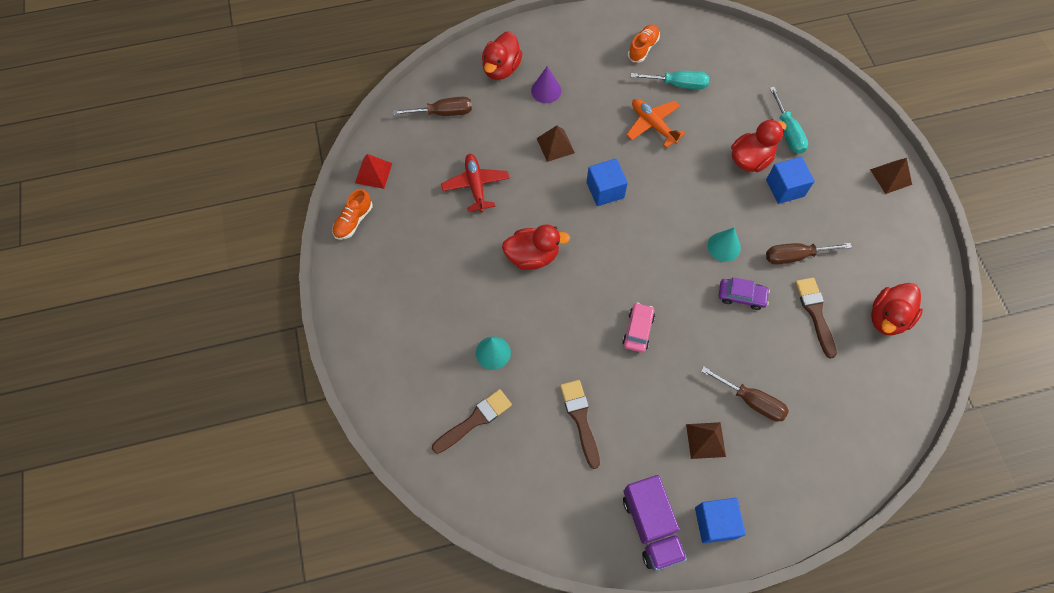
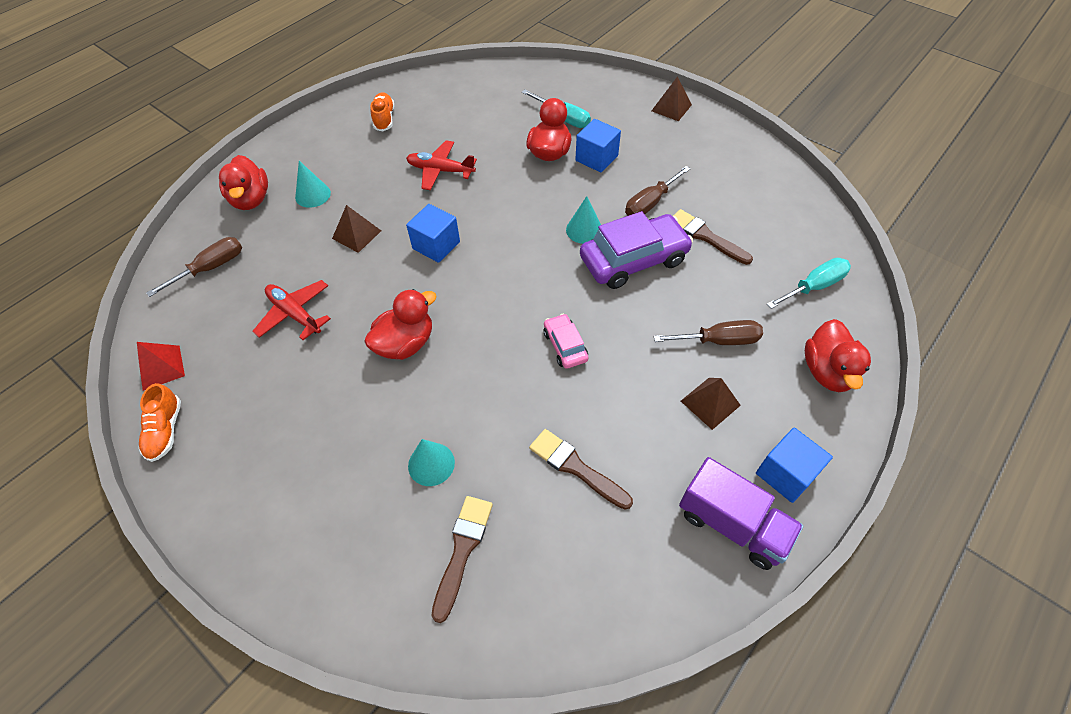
camera: 35 degrees left, 10 degrees down
(546, 90) = (313, 195): purple cone -> turquoise cone
(653, 125) = (440, 170): orange plane -> red plane
(678, 84) = (439, 130): turquoise screwdriver -> turquoise screwdriver (814, 286)
(741, 296) = (633, 260): purple car -> purple car, size x1.95
(887, 317) = (763, 206): red duck -> red duck (827, 371)

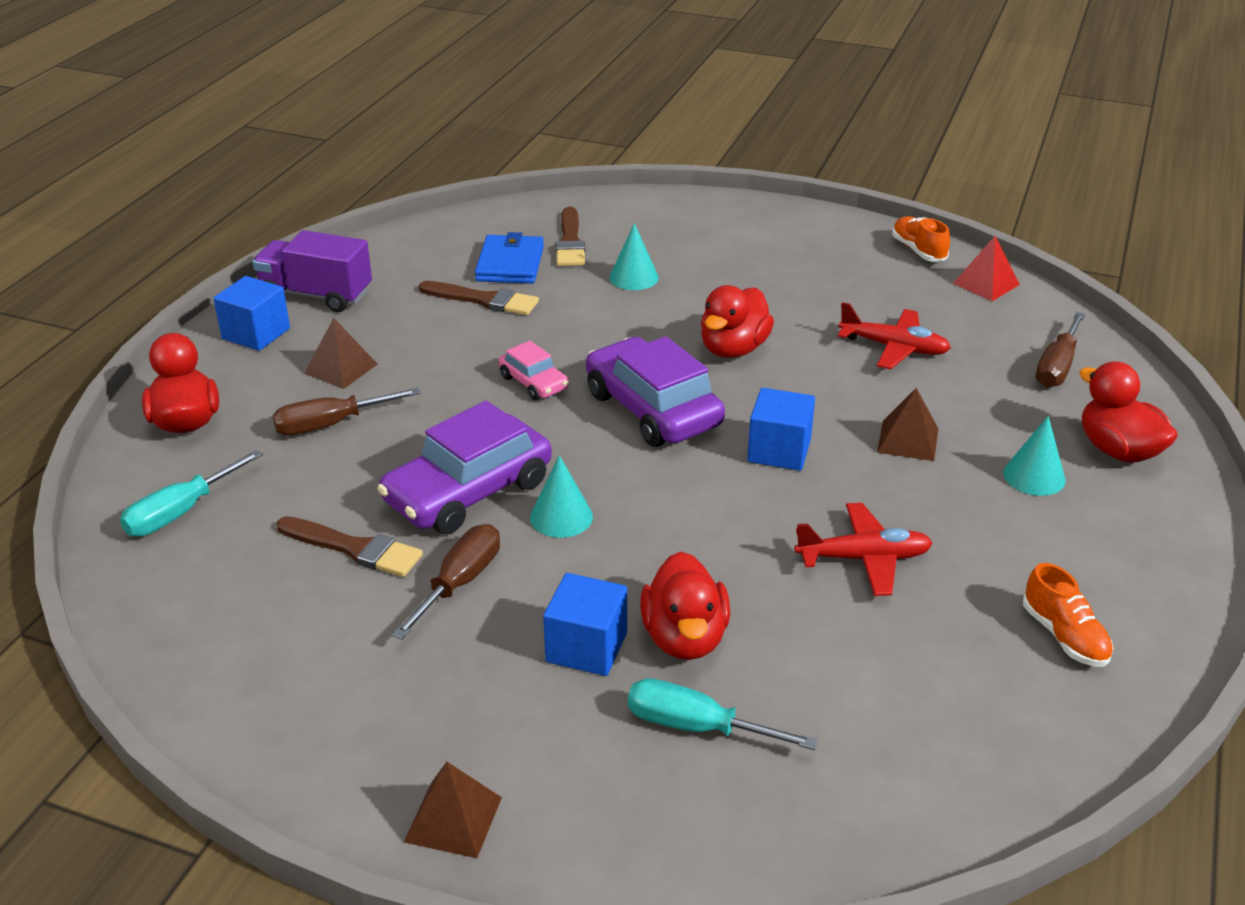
camera: 160 degrees right, 20 degrees down
(494, 298) = (652, 409): none -> purple car
(535, 525) = (510, 264): none -> blue wallet

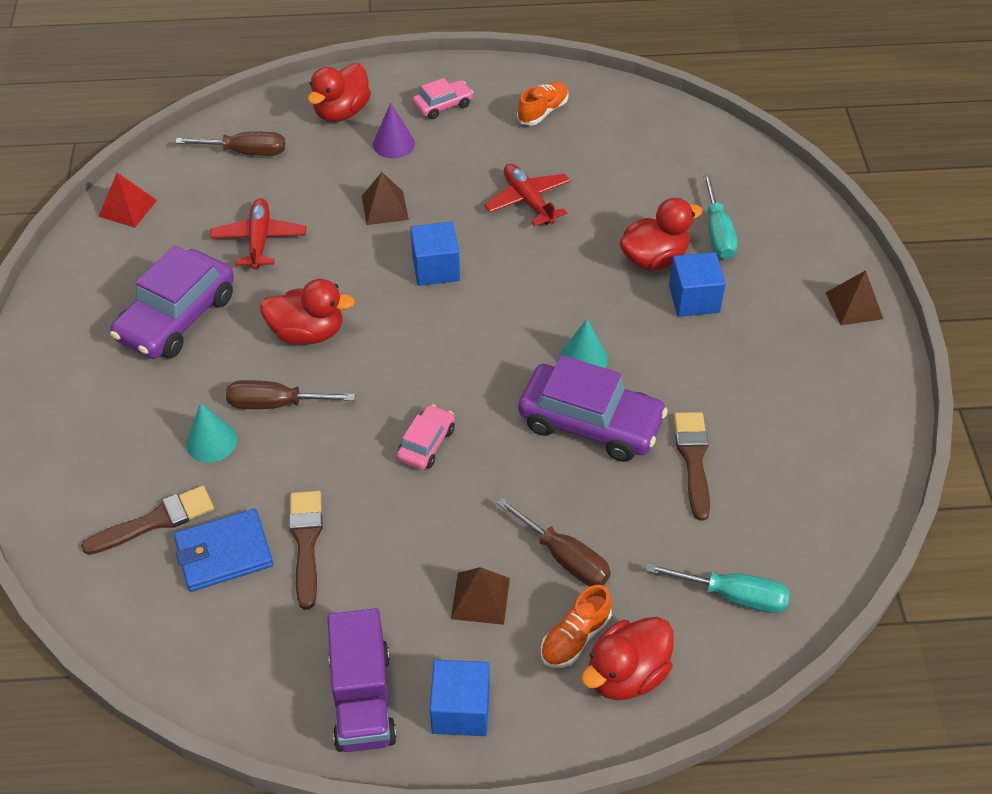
camera: 115 degrees left, 15 degrees up
(460, 583) = (684, 384): brown screwdriver -> brown screwdriver (276, 404)
(652, 409) = (422, 354): purple car -> purple car (177, 317)
(918, 250) = (80, 259): orange shoe -> orange shoe (575, 637)
(1034, 476) = (393, 144): turquoise cone -> purple cone
(1109, 540) = (443, 105): none -> pink car

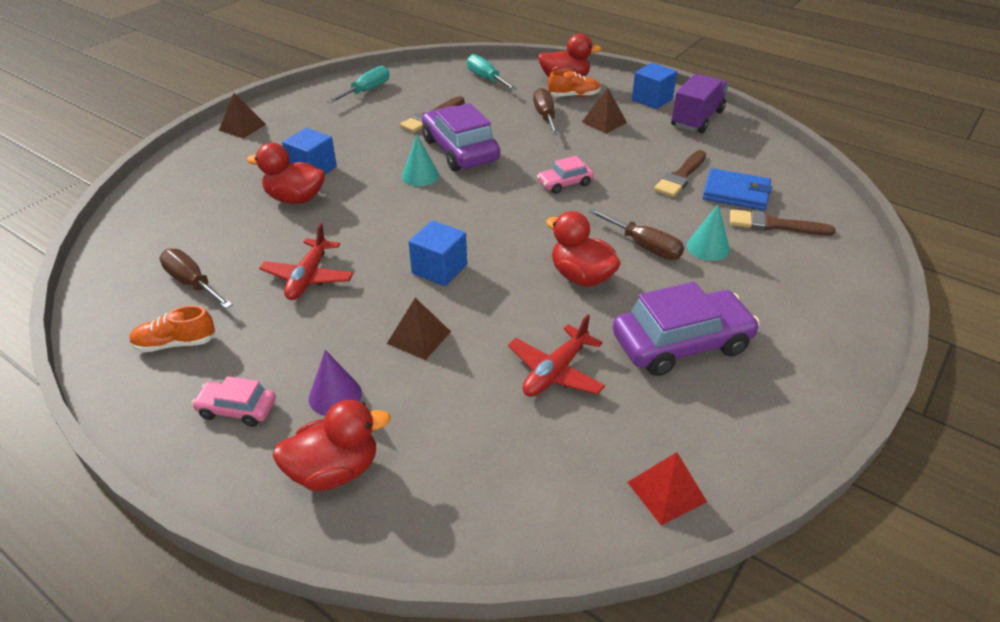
camera: 140 degrees left, 10 degrees down
(246, 152) = (483, 484): brown screwdriver -> brown screwdriver (192, 283)
(717, 233) = (235, 191): turquoise screwdriver -> turquoise screwdriver (367, 91)

